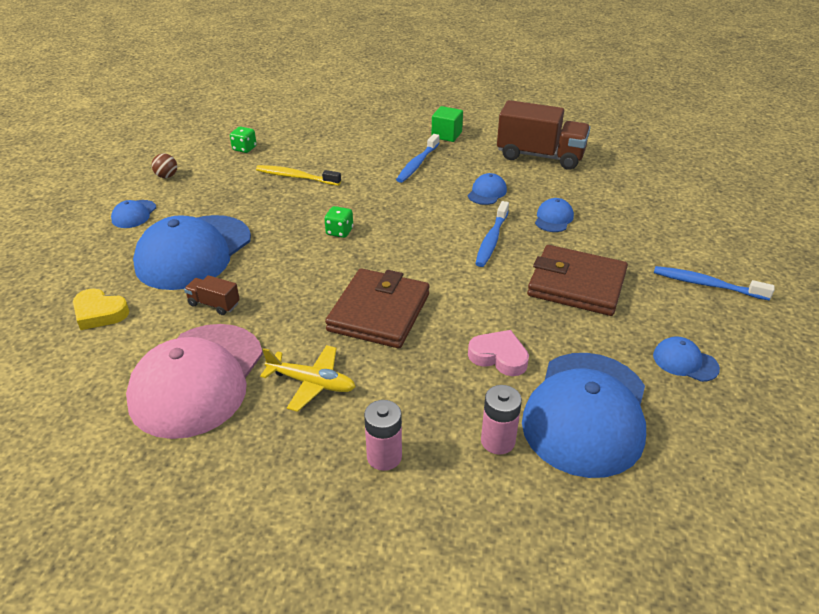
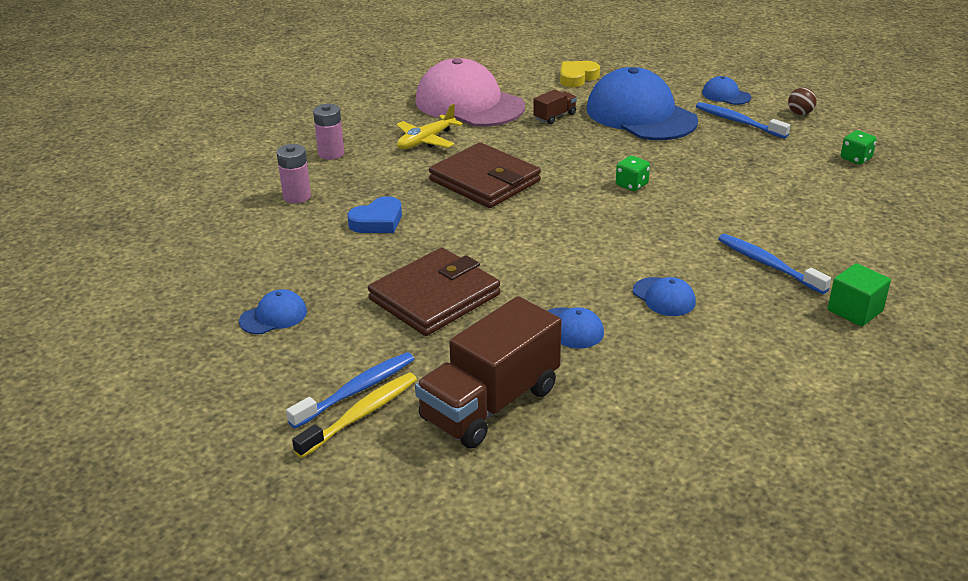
camera: 115 degrees right, 5 degrees down
(296, 177) = (767, 179): yellow toothbrush -> yellow toothbrush (361, 415)
(491, 240) = (555, 269): blue toothbrush -> blue toothbrush (738, 122)
(499, 357) = (377, 221): pink heart -> blue heart
(540, 156) = (750, 378): brown truck -> brown truck (490, 404)
(586, 413) = (279, 241): blue cap -> none

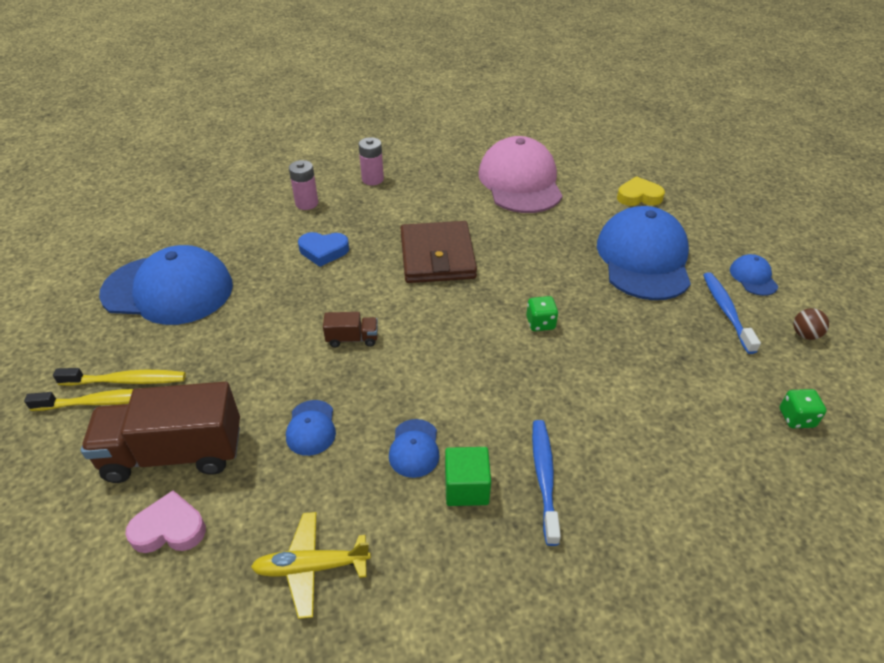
camera: 40 degrees right, 10 degrees up
(273, 316) = (168, 290): blue cap -> blue cap, size x2.35
(357, 390) = (127, 381): blue toothbrush -> yellow toothbrush
(426, 140) = (446, 199): yellow plane -> yellow plane (311, 567)
(435, 297) = (269, 337): brown wallet -> none
(554, 116) = (569, 225): brown truck -> brown truck (352, 339)
(569, 442) = (169, 528): none -> pink heart
(855, 311) = (553, 586): green cube -> green cube (466, 488)

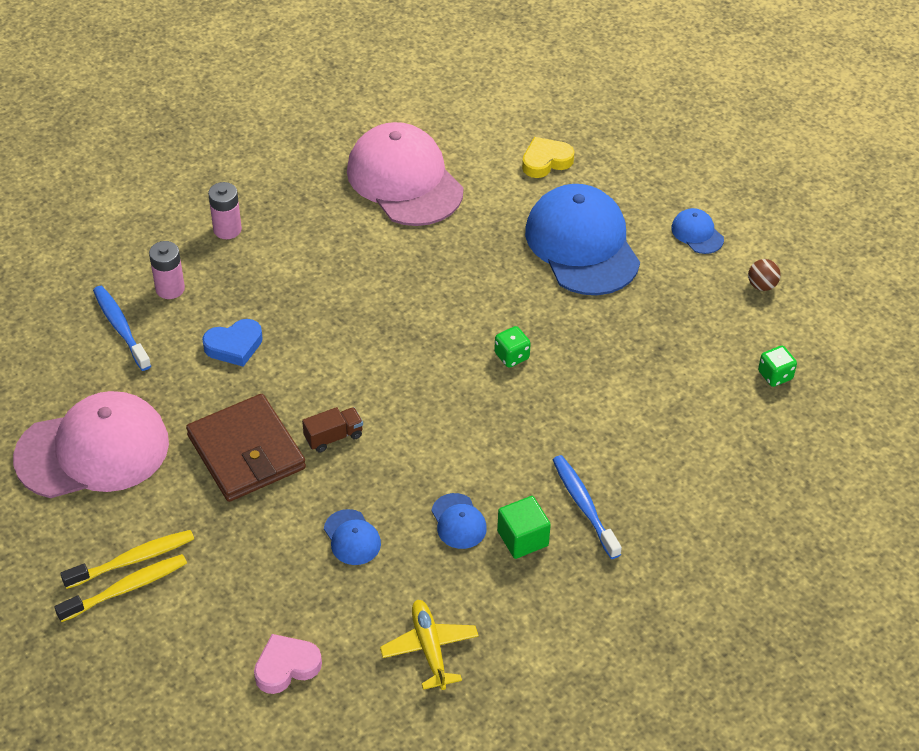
camera: 25 degrees left, 5 degrees up
(168, 290) = (93, 450): blue cap -> pink cap
(174, 453) = (239, 607): brown truck -> none
(311, 567) = (429, 648): yellow plane -> yellow plane turned 105 degrees clockwise
(437, 256) = (365, 312): brown wallet -> brown wallet (246, 452)
(726, 311) = (683, 282): blue toothbrush -> blue toothbrush (121, 327)

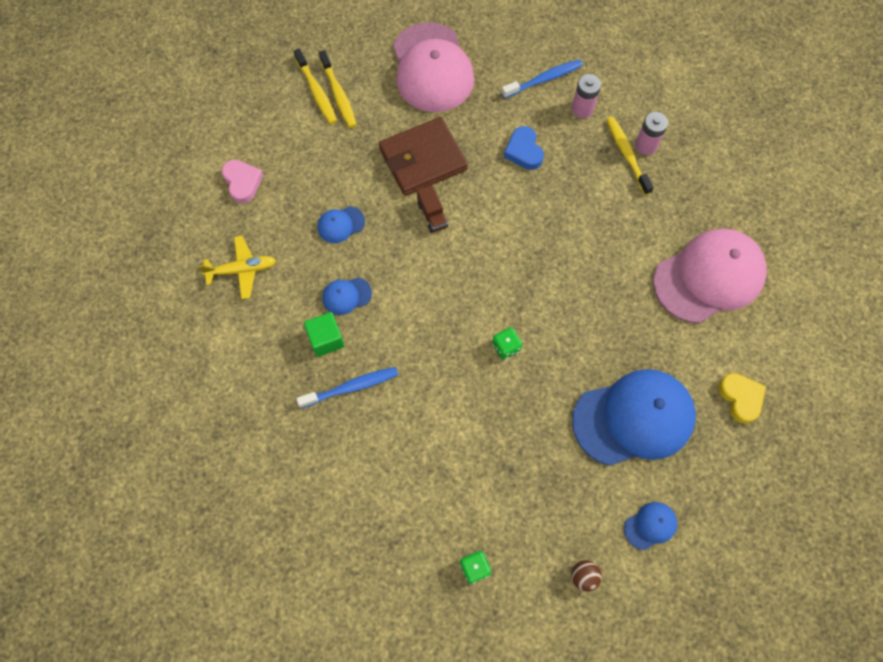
camera: 95 degrees right, 20 degrees up
(240, 247) = (627, 154): none -> yellow toothbrush

